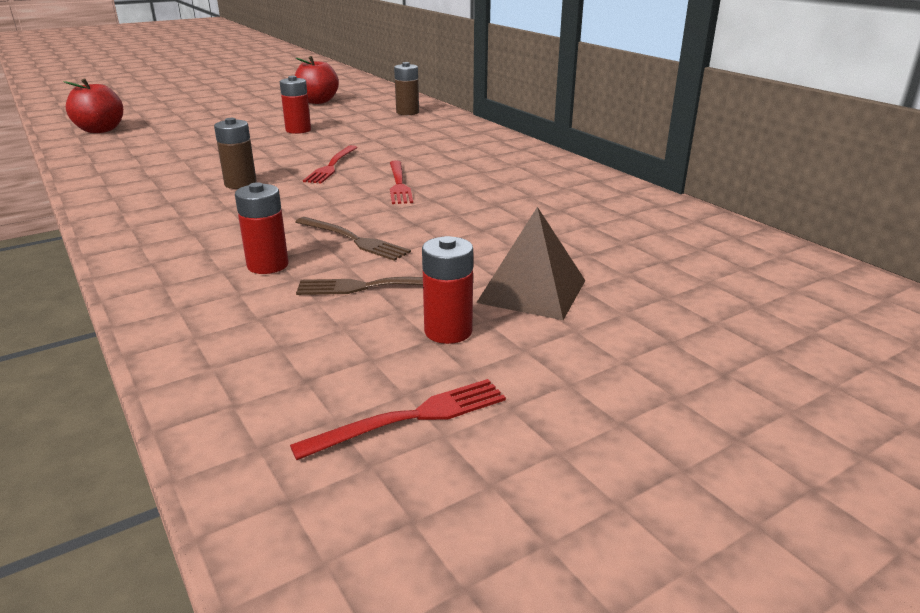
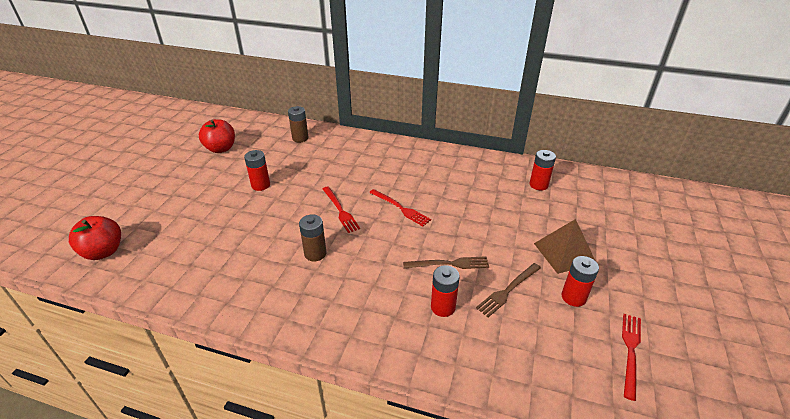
camera: 40 degrees left, 10 degrees up
(640, 224) = (538, 185): none -> red battery

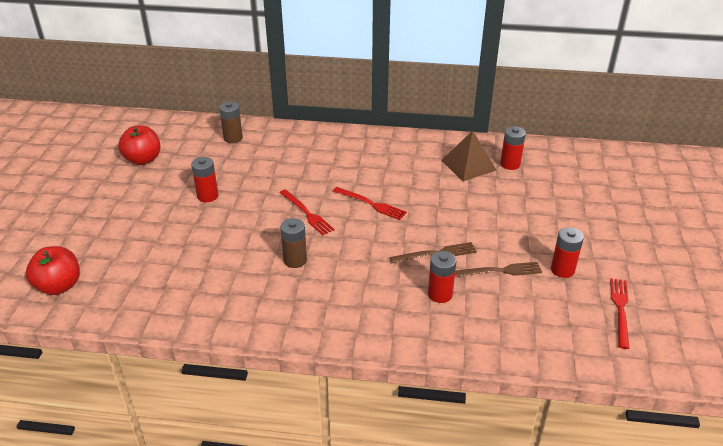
camera: 10 degrees left, 0 degrees up
(508, 290) = (499, 271): brown fork -> brown fork turned 135 degrees counterclockwise
(564, 253) = (547, 230): brown pyramid -> brown pyramid (468, 165)

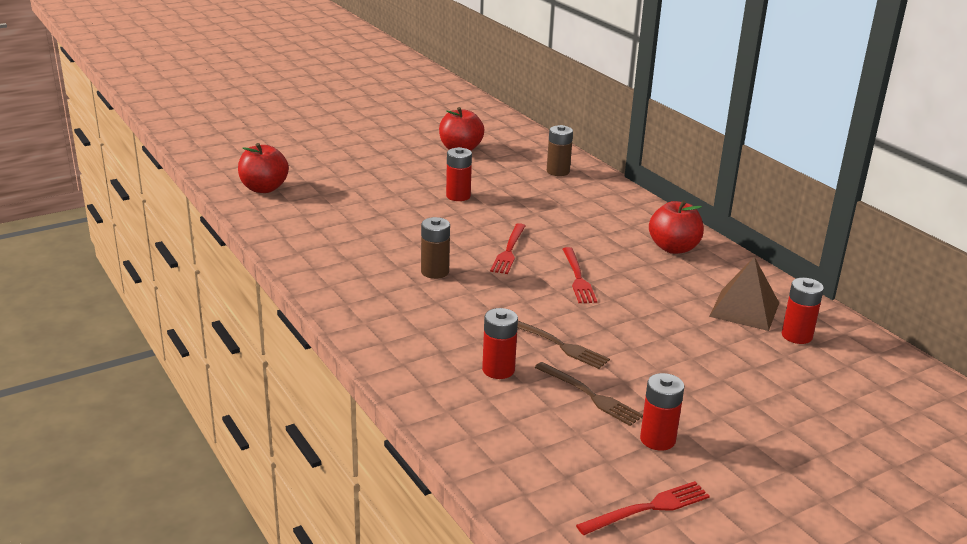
camera: 50 degrees right, 10 degrees down
(379, 150) = (673, 248): none -> red apple

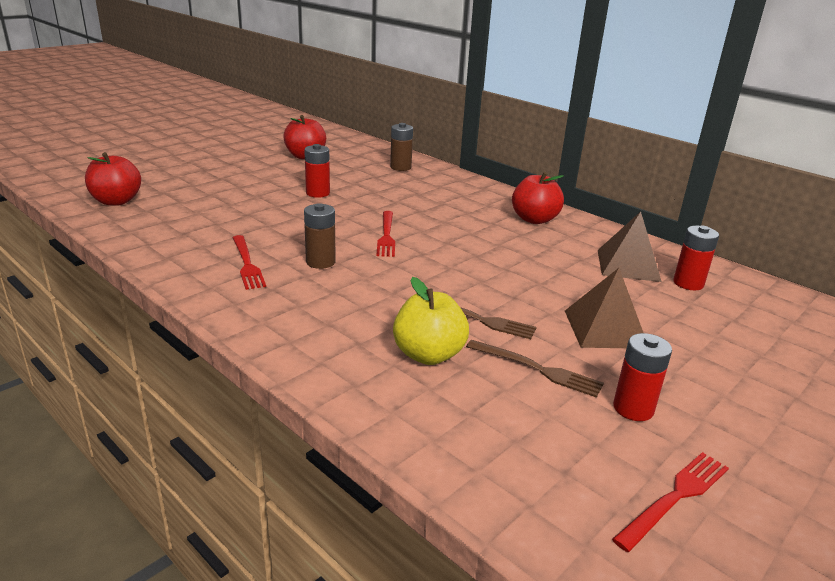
camera: 15 degrees left, 0 degrees up
(498, 370) = (428, 355): red battery -> yellow apple
(577, 277) = (463, 253): red fork -> red fork (247, 264)
(677, 369) = (605, 329): none -> brown pyramid

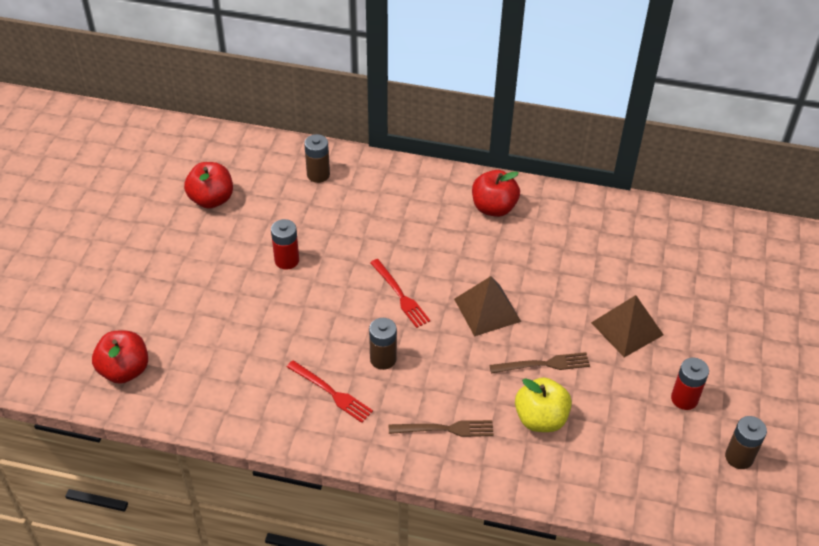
camera: 30 degrees left, 20 degrees up
(537, 369) = (612, 394): brown fork -> brown fork (445, 429)
(628, 265) = (599, 240): brown pyramid -> brown pyramid (487, 310)
(675, 498) = (739, 457): red fork -> brown battery
(688, 283) = (650, 242): red battery -> none

